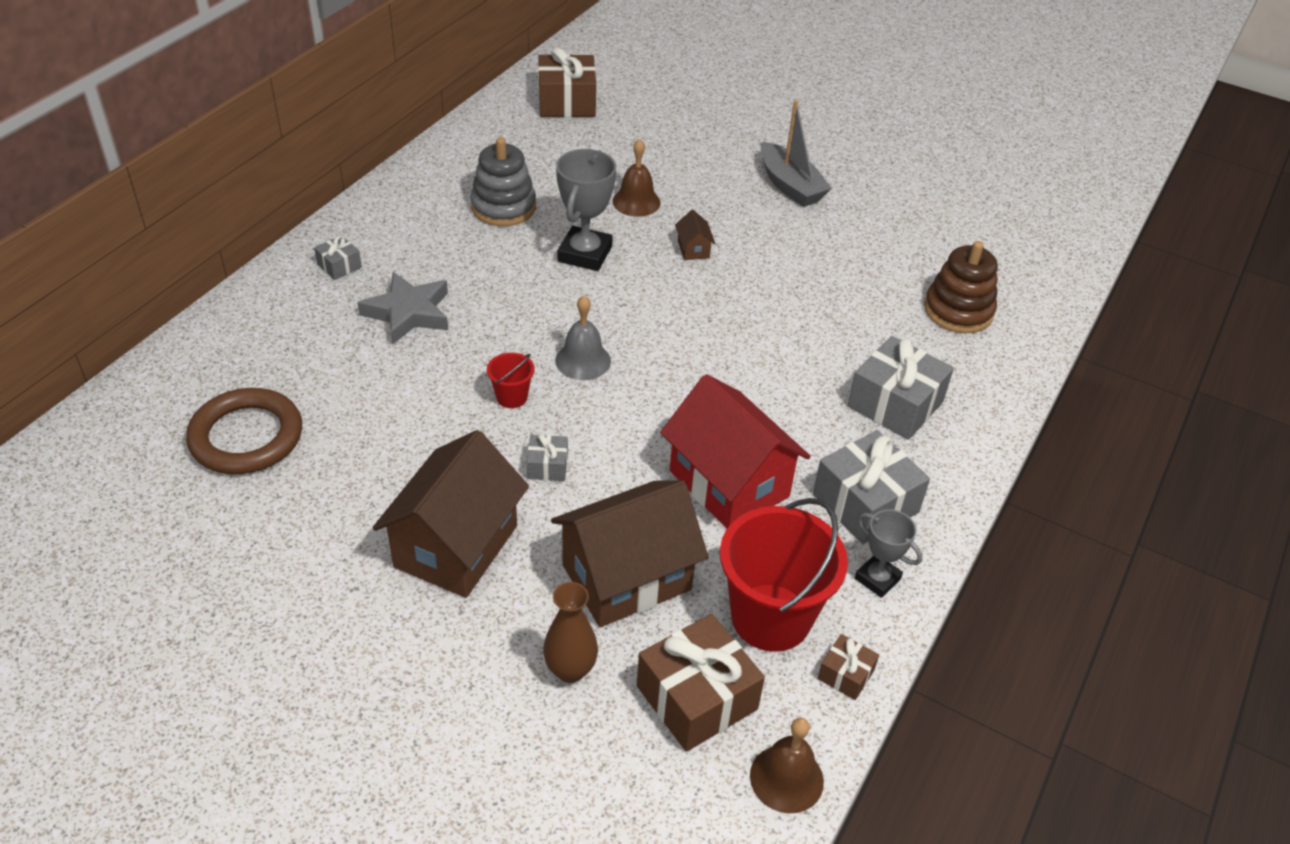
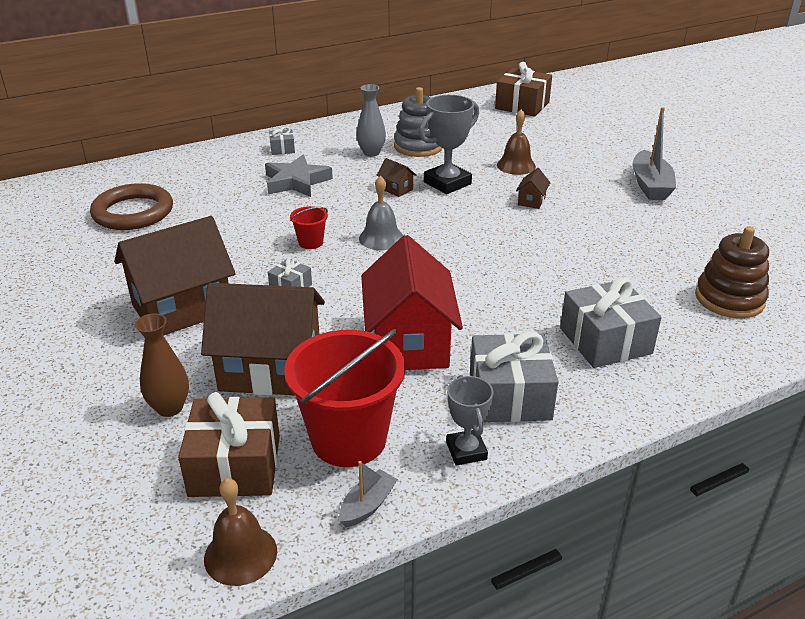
camera: 35 degrees right, 10 degrees down
(456, 235) = (371, 153): none -> grey vase
(536, 283) = (396, 189): none -> brown house
(845, 674) = (367, 505): brown gift -> grey boat

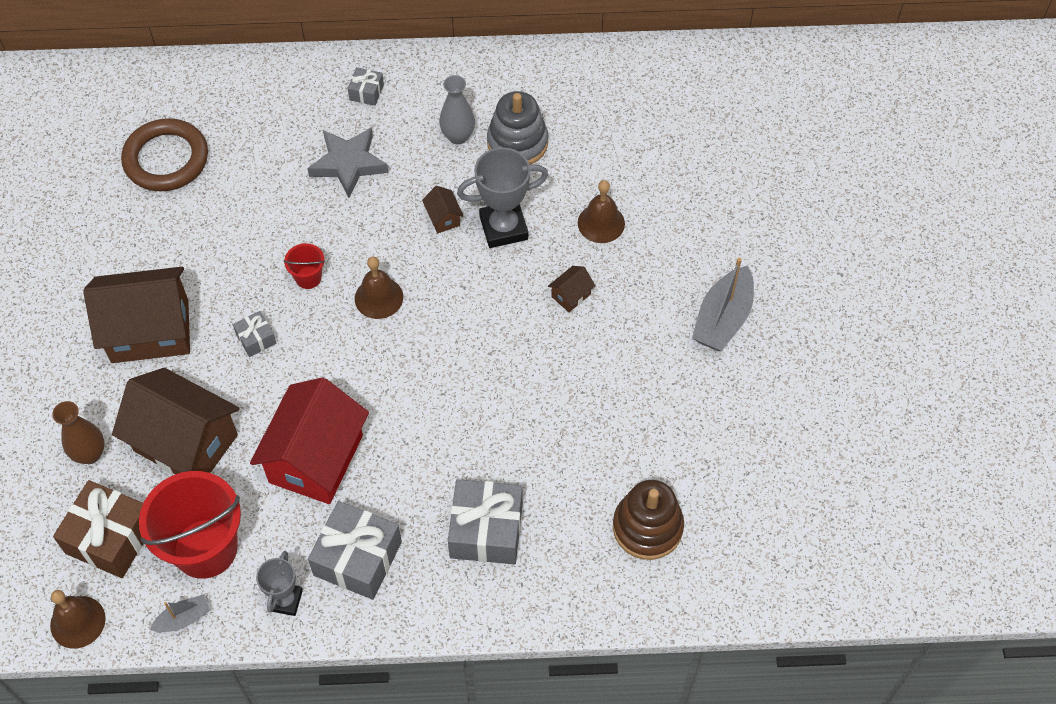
camera: 25 degrees right, 25 degrees up
(381, 238) = (379, 297): grey bell -> brown bell
(522, 105) = (699, 97): brown gift -> none

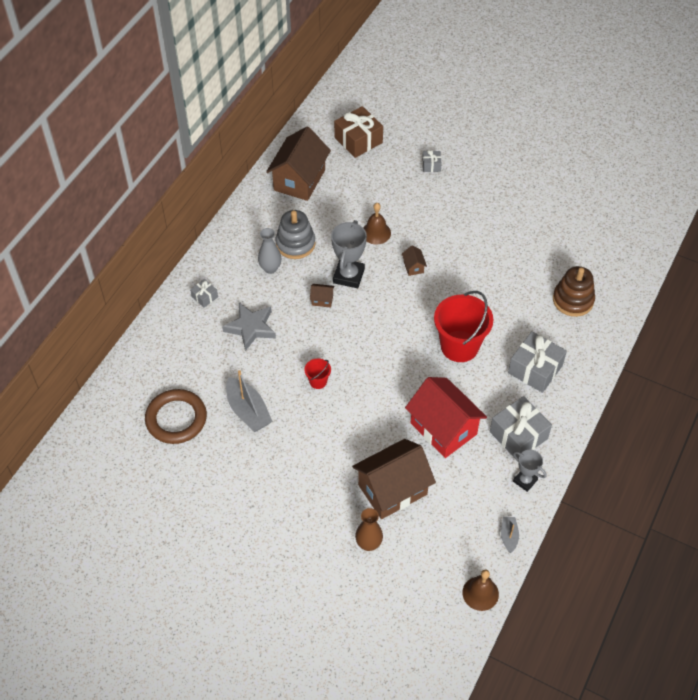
camera: 60 degrees left, 5 degrees down
(111, 537) = (433, 554): brown gift -> brown gift (358, 140)
(150, 331) = (301, 478): brown house -> brown house (299, 180)
(205, 548) = (469, 507): red bucket -> red bucket (459, 346)
(256, 339) = (343, 425): grey gift -> grey gift (431, 165)
(379, 297) = (355, 353): brown bell -> none
(723, 319) = (470, 212): grey boat -> grey boat (248, 411)

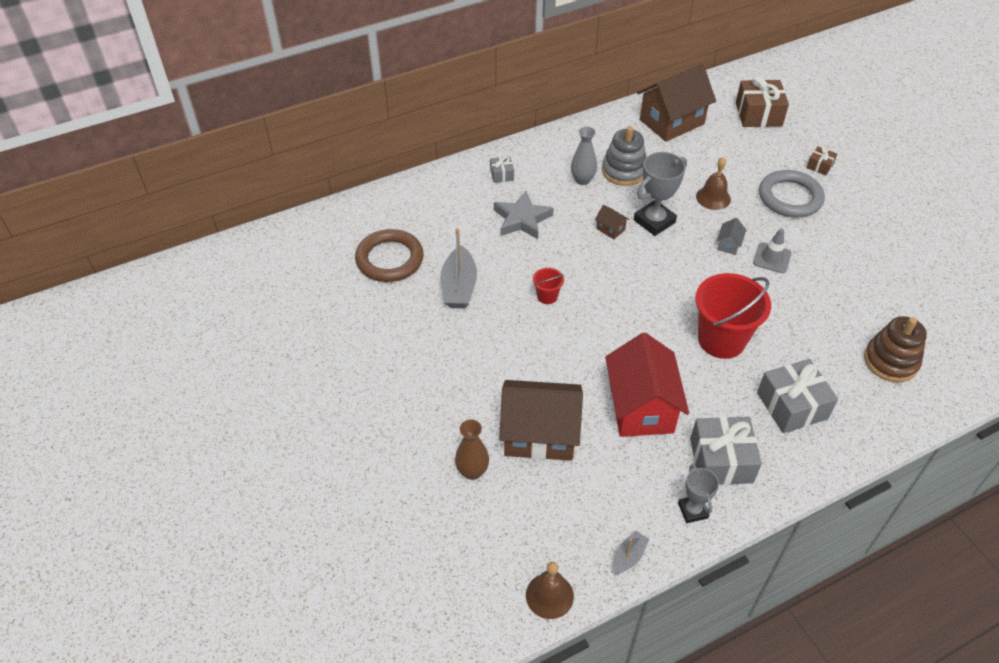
camera: 35 degrees right, 5 degrees down
(413, 267) = (728, 244): brown house -> grey house
(428, 204) = (790, 197): none -> grey ring
(431, 165) = (819, 166): grey gift -> brown gift
(449, 262) = (772, 258): none -> grey traffic cone

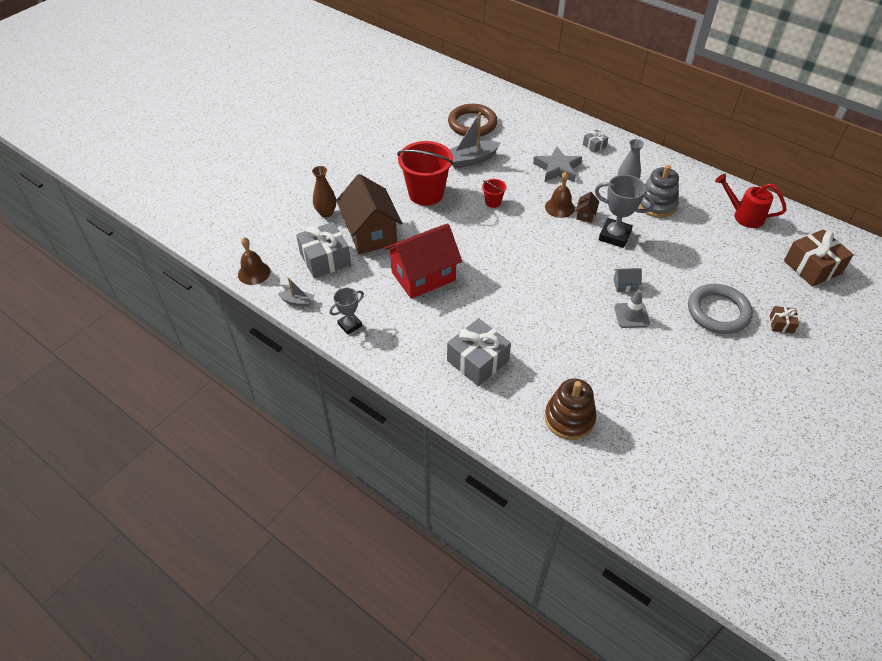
camera: 65 degrees right, 0 degrees up
(672, 122) = (744, 216): brown house -> red watering can
(713, 198) = (673, 263): brown bell -> brown bell (559, 207)
(721, 340) = (517, 304): red bucket -> red bucket (426, 193)
(721, 460) = (401, 330): grey gift -> grey gift (325, 259)

